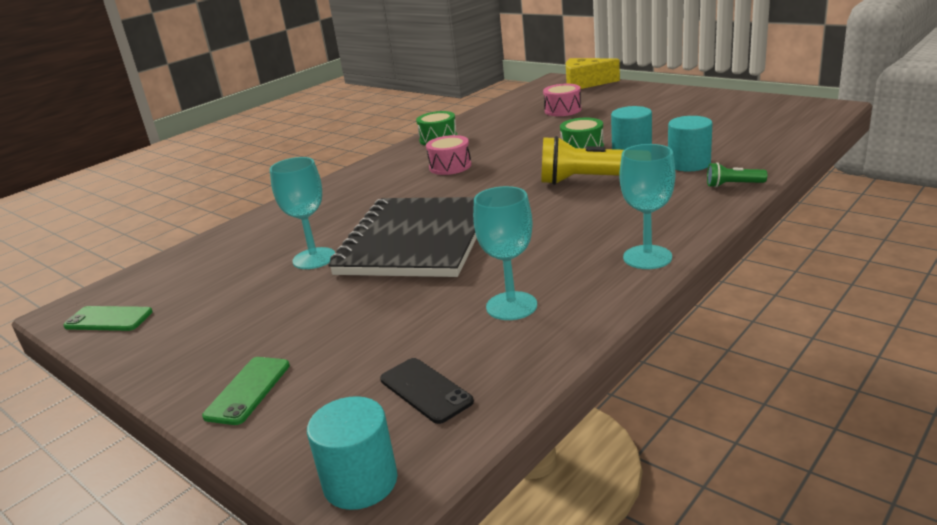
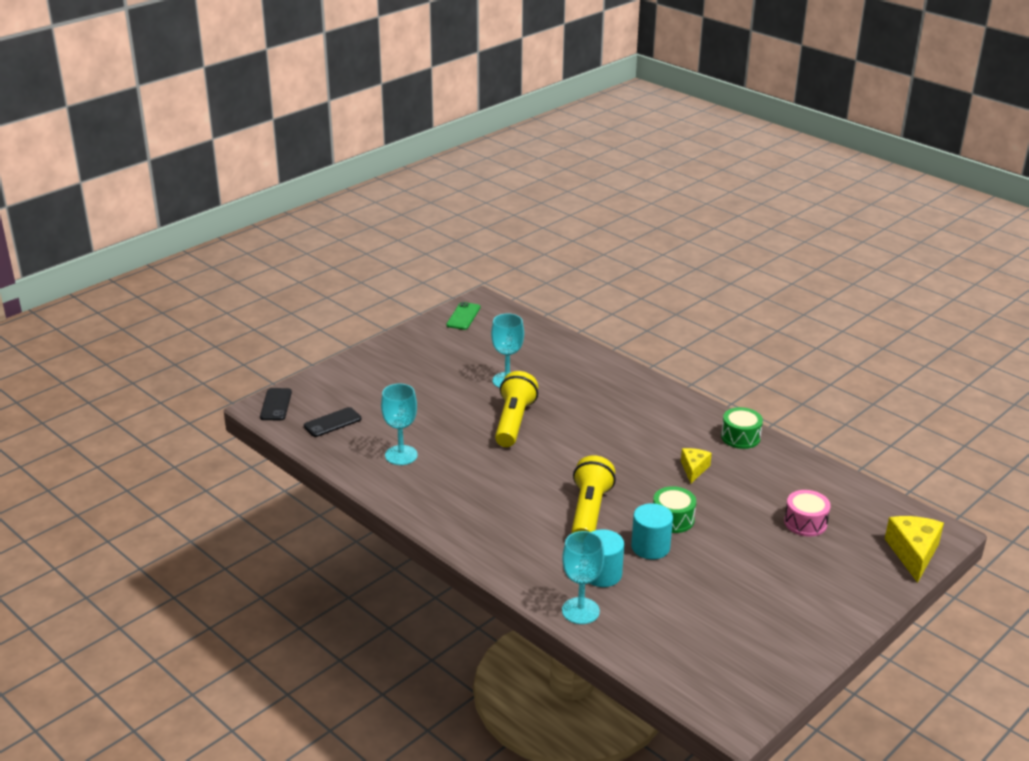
camera: 90 degrees right, 5 degrees up
(248, 390) = (363, 369): green phone -> none
(360, 482) = (276, 405): turquoise cylinder -> black phone
(417, 240) = (513, 422): black notebook -> yellow flashlight
(450, 166) = (660, 441): pink drum -> none
(496, 149) = (694, 469): none -> yellow cheese
(647, 257) = (435, 517): turquoise goblet -> turquoise goblet (580, 611)
(733, 185) = (541, 587): green flashlight -> none

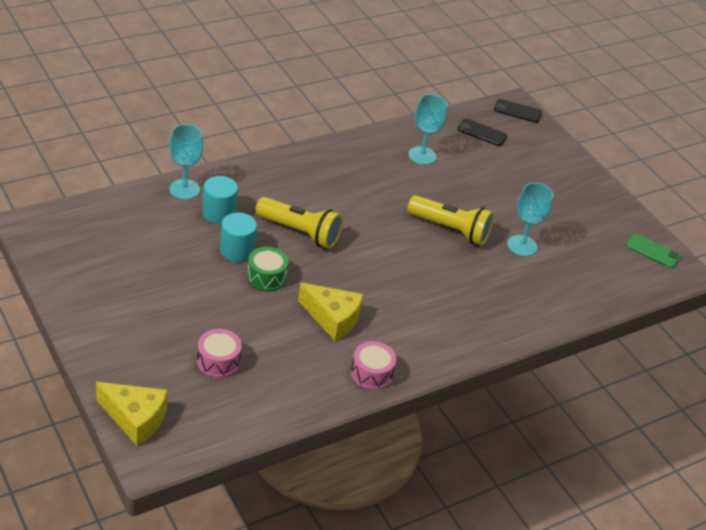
camera: 100 degrees right, 10 degrees up
(332, 422) = (482, 133): black phone -> black phone turned 45 degrees counterclockwise
(694, 469) = (332, 319): yellow cheese -> yellow cheese, size x1.65
(740, 437) = (371, 373): green drum -> pink drum

